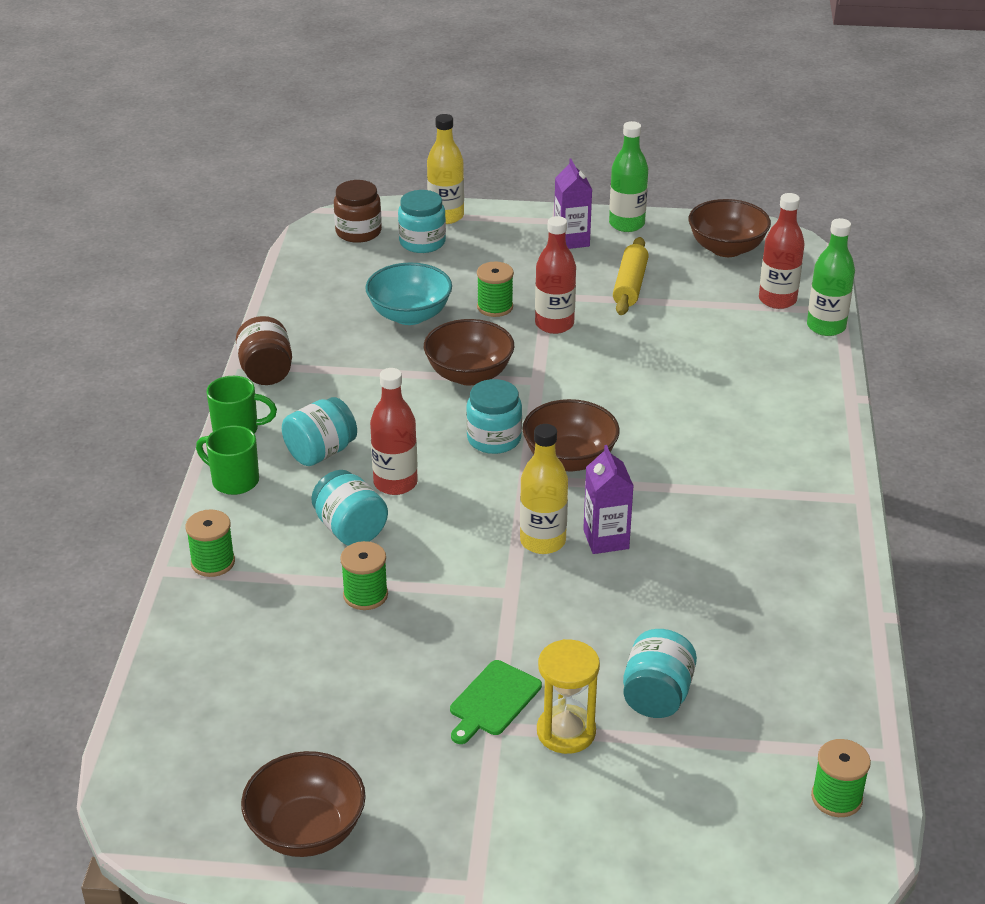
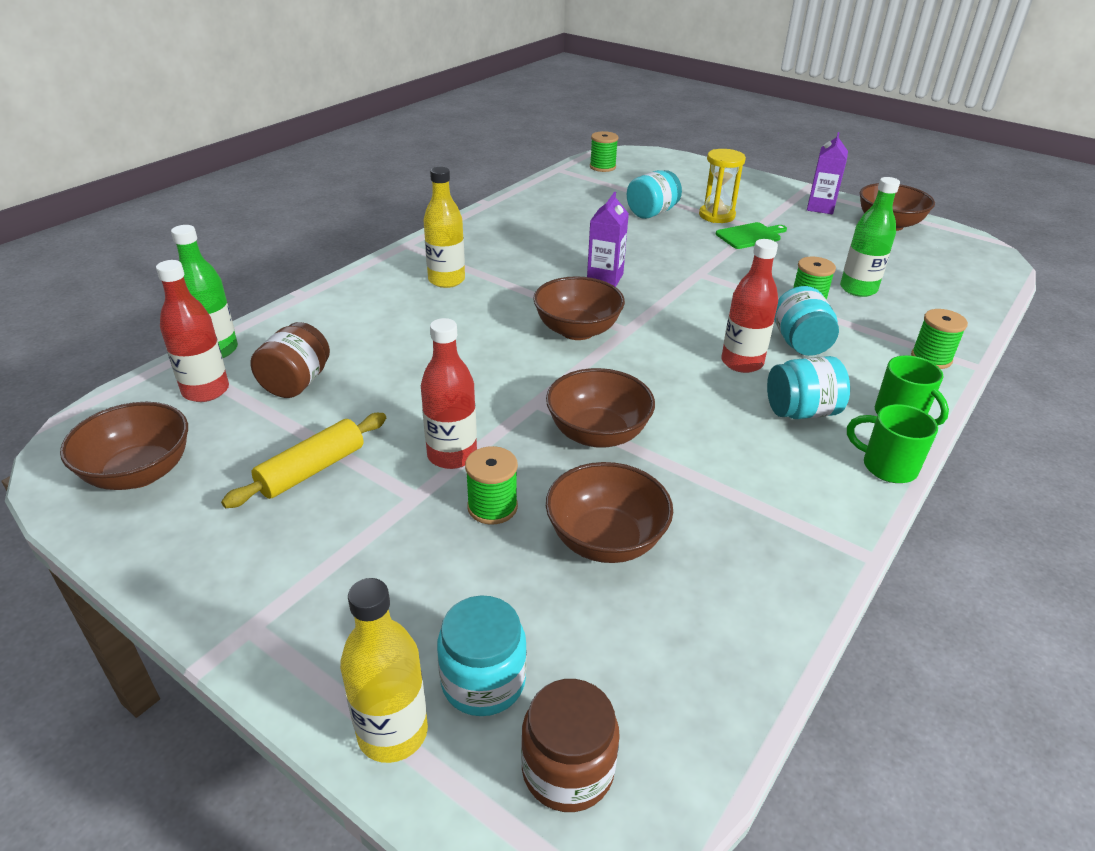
camera: 150 degrees left, 0 degrees up
(266, 372) = (834, 529): brown jar -> brown jar (296, 383)
(409, 315) = (605, 540): turquoise bowl -> brown bowl
(494, 439) = (626, 366): turquoise jar -> none
(542, 541) = (651, 290): yellow bottle -> yellow bottle (446, 280)
(571, 240) = (281, 575): purple carton -> purple carton (820, 207)
(626, 224) = (177, 570): green bottle -> green bottle (858, 289)

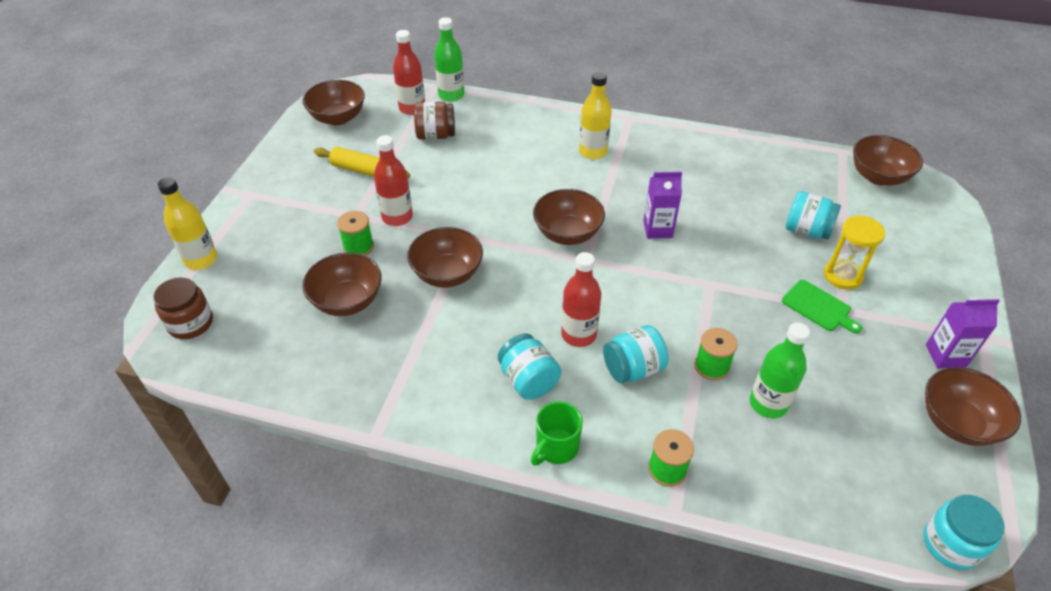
camera: 70 degrees right, 10 degrees up
(483, 681) = (235, 280): turquoise jar -> turquoise jar (951, 544)
(602, 167) = (878, 176): green spool -> brown bowl
(887, 466) = (481, 441): green mug -> none

